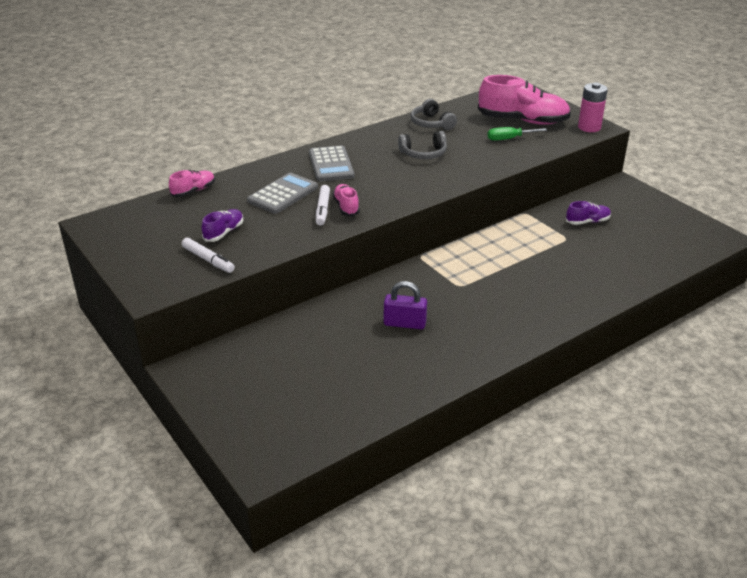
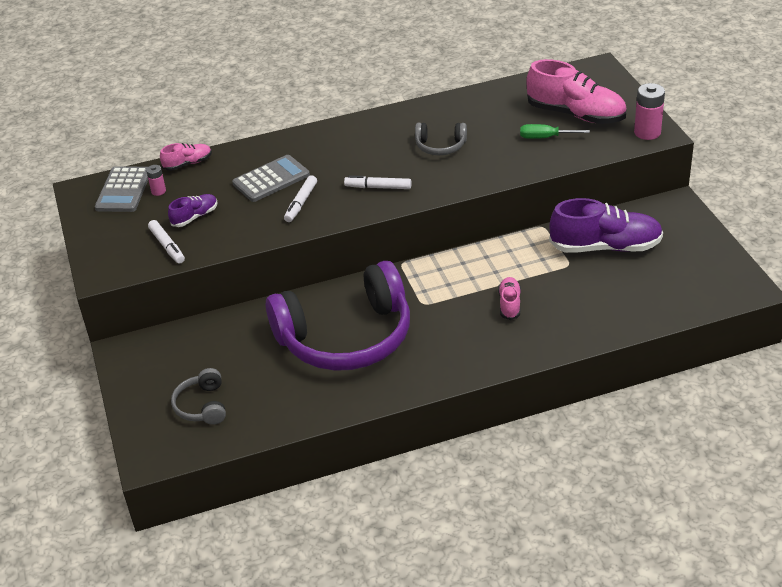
camera: 20 degrees right, 5 degrees up
(175, 216) = (158, 191): none -> pink battery
(331, 164) = (337, 148): grey calculator -> grey calculator (123, 190)
(346, 207) = (325, 203): pink shoe -> pink shoe (509, 304)
(387, 189) = (378, 187): none -> white marker
(404, 323) = (346, 337): purple padlock -> purple headphones
(431, 123) = (471, 106): grey headphones -> grey headphones (202, 406)
(587, 221) = (605, 247): purple shoe -> purple shoe, size x2.03

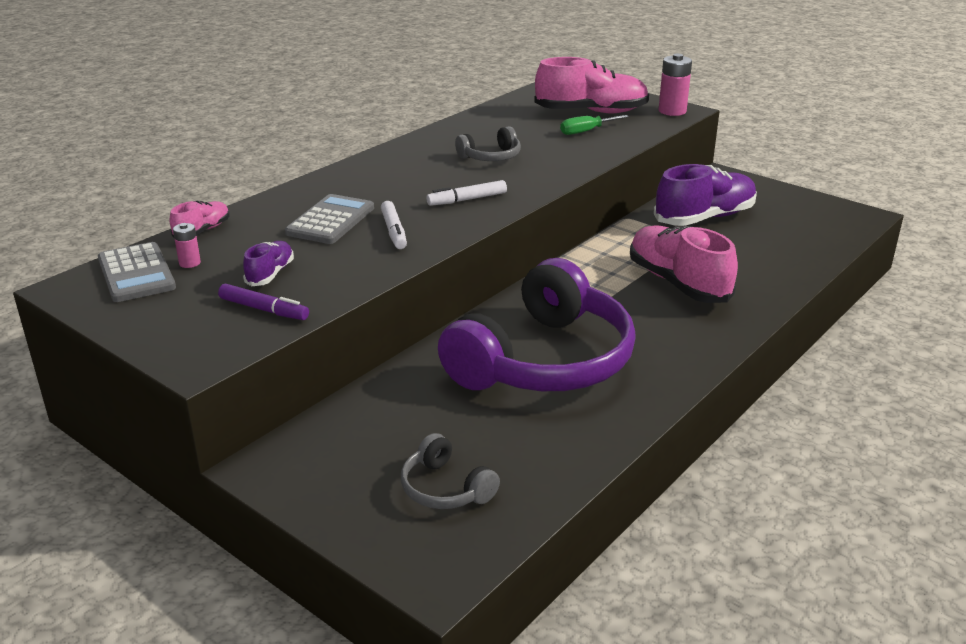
camera: 35 degrees left, 10 degrees down
(167, 246) = (264, 309): white marker -> purple marker
(509, 304) = (678, 283): pink shoe -> pink shoe, size x2.03

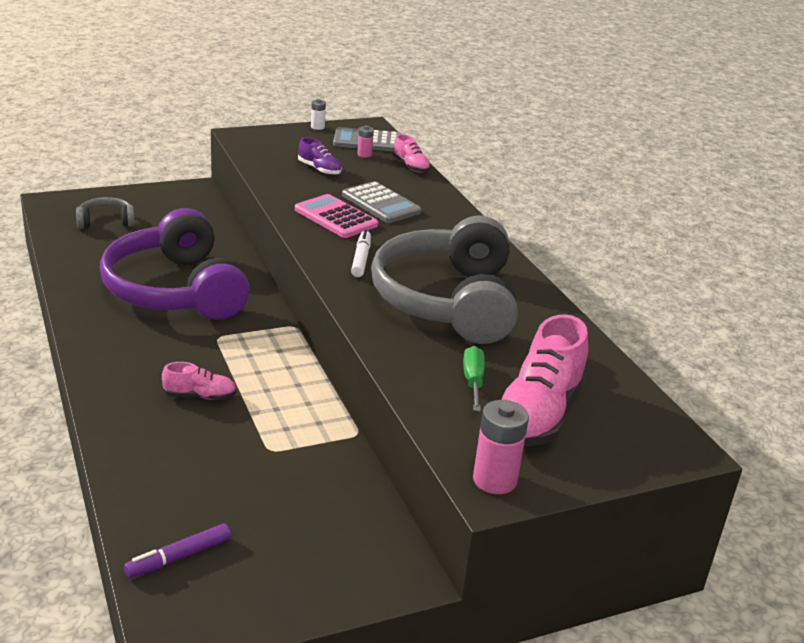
camera: 115 degrees right, 0 degrees up
(107, 319) = (317, 127): none -> white battery
(264, 309) = (275, 159): purple marker -> purple marker (179, 557)
(394, 231) = (336, 217): white marker -> pink calculator
(491, 157) = (447, 301): grey headphones -> grey headphones, size x2.37
(678, 283) = (200, 396): pink shoe -> pink shoe, size x0.49
(704, 218) = (304, 487): purple shoe -> none

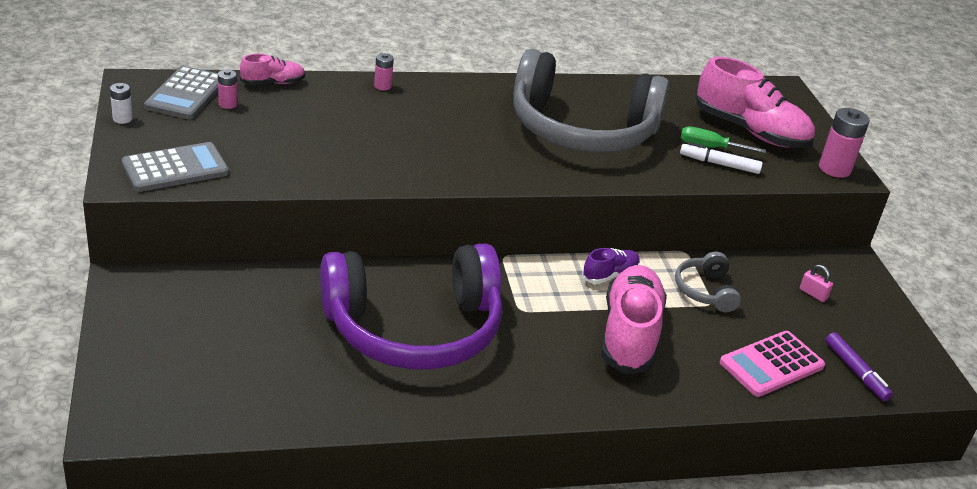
camera: 80 degrees left, 5 degrees up
(106, 221) = (205, 372): grey headphones -> grey headphones (705, 291)
(200, 396) = (629, 334): pink shoe -> pink shoe, size x2.03
(319, 169) = (262, 141): purple shoe -> purple shoe (610, 275)
(319, 531) = (813, 294): none -> pink padlock
(336, 217) = (397, 154): pink calculator -> pink calculator (771, 364)
(361, 259) = (496, 157): white marker -> white marker (719, 164)
(381, 203) = (368, 121): grey calculator -> grey calculator (175, 168)
(445, 206) = (382, 86): none -> pink battery

